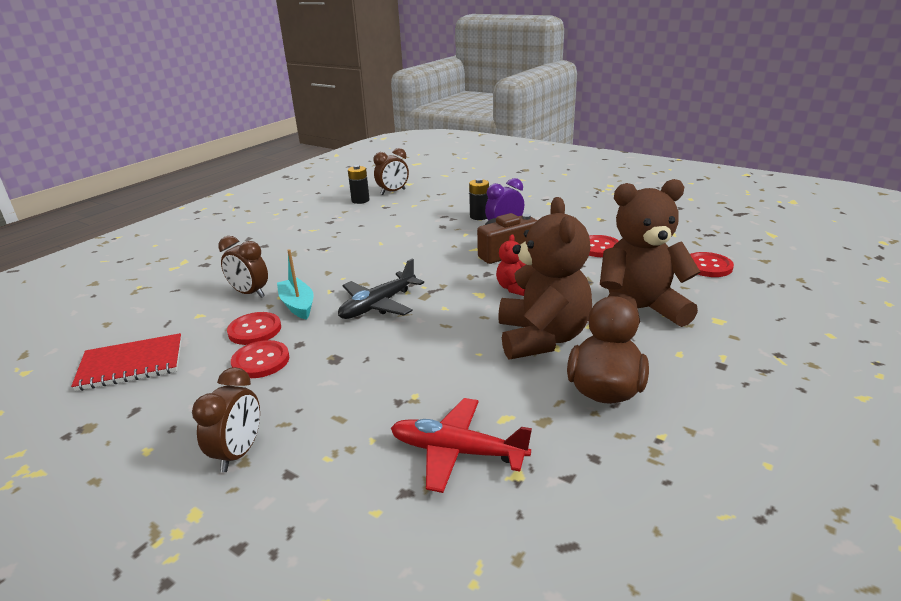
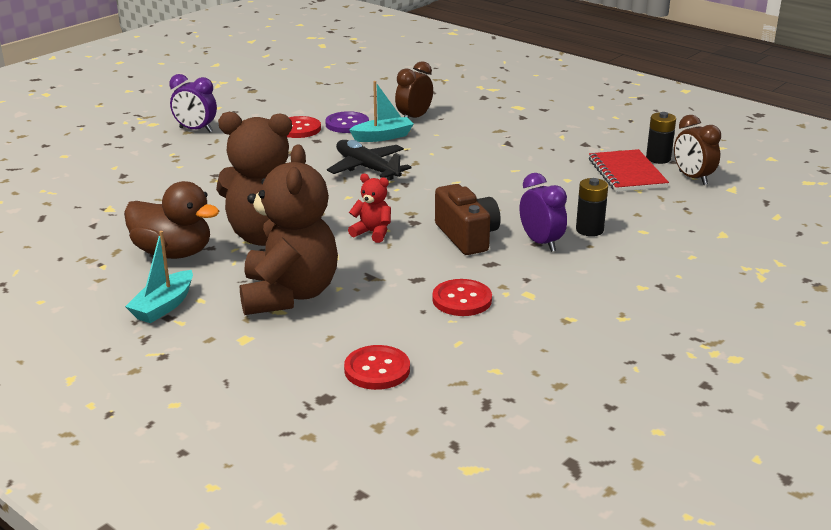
camera: 95 degrees right, 0 degrees up
(131, 364) = (319, 92): red notebook -> red notebook (626, 173)
(239, 453) = (196, 130): brown clock -> purple clock
(255, 330) = (347, 124): red button -> purple button
(457, 452) = (146, 191): red plane -> none
(706, 372) = (163, 306): none -> turquoise boat

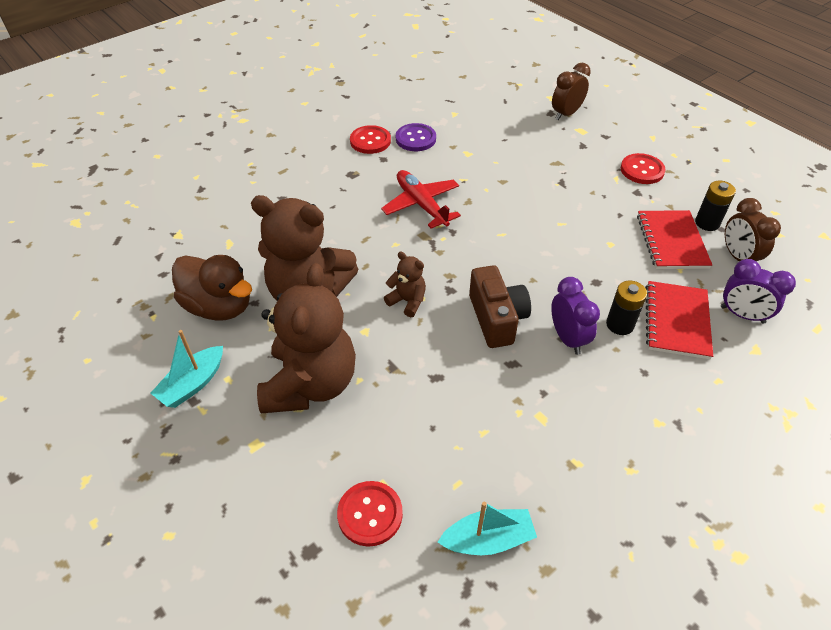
camera: 10 degrees right, 20 degrees up
(196, 130) = (278, 132): purple clock -> purple clock (742, 315)
(367, 168) = (421, 204): black plane -> red plane
(372, 233) = (407, 301): red teddy bear -> brown teddy bear
(383, 137) = (445, 160): turquoise boat -> turquoise boat (488, 539)
(414, 118) = (479, 136): brown clock -> brown clock (566, 114)
(462, 300) = (473, 416): red button -> red button (642, 170)
(643, 223) = (676, 321): none -> red notebook

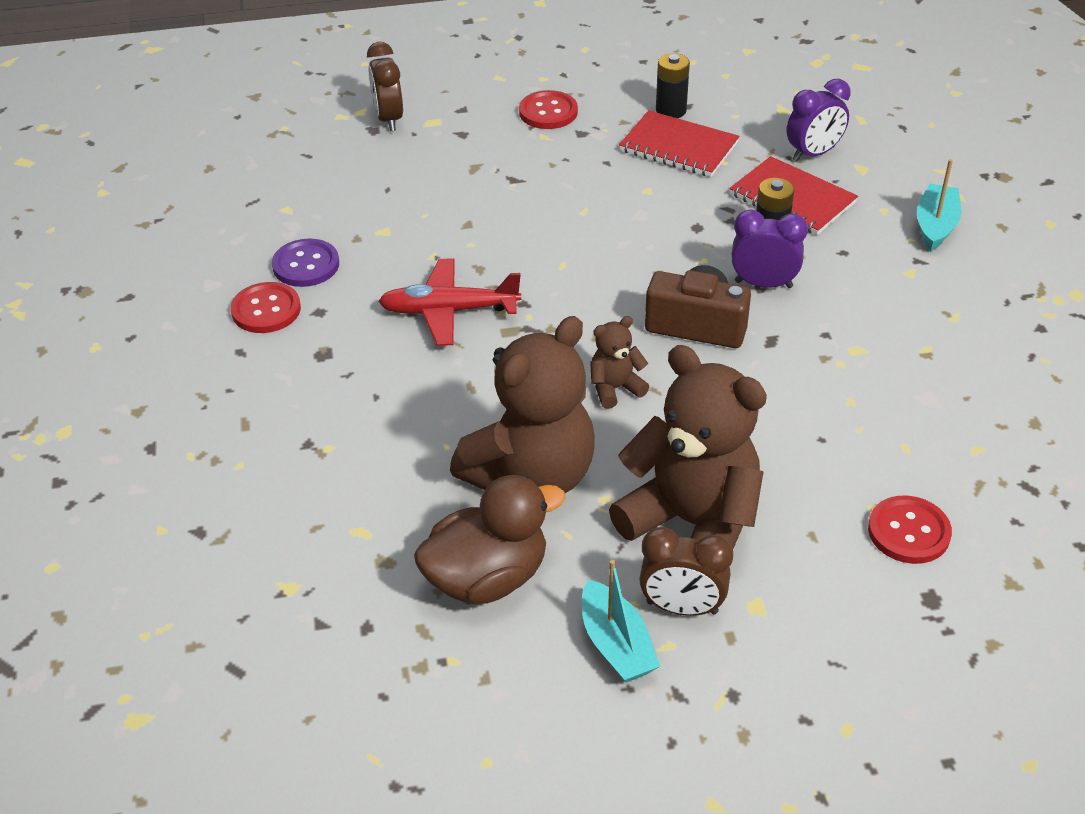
camera: 60 degrees left, 5 degrees down
(488, 539) = (983, 450): turquoise boat -> turquoise boat (935, 226)
(738, 257) = (735, 117): brown clock -> brown clock (682, 607)

